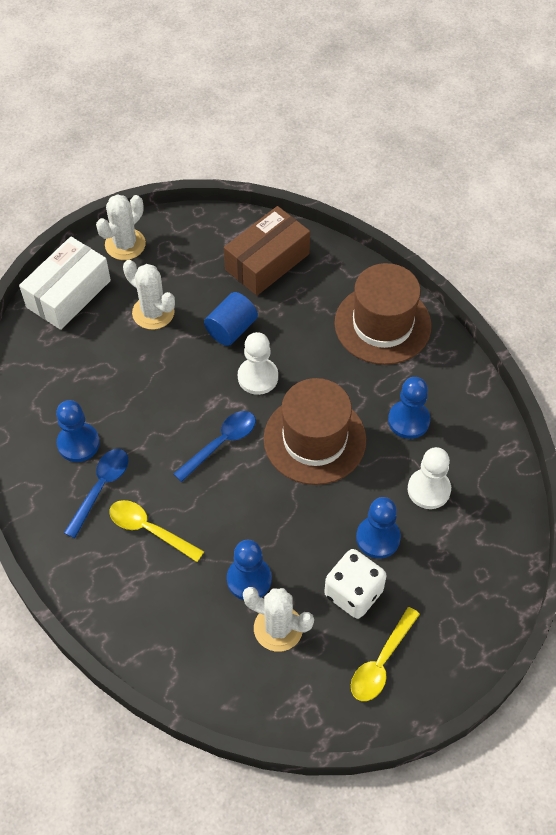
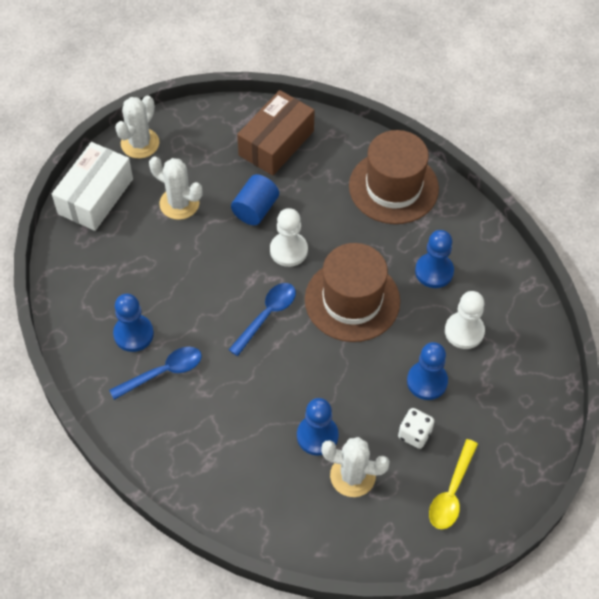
camera: 10 degrees left, 0 degrees up
(100, 488) = (163, 372): blue spoon -> blue spoon turned 45 degrees clockwise
(149, 530) = (216, 404): yellow spoon -> none
(353, 593) = (414, 434): white dice -> white dice, size x0.65

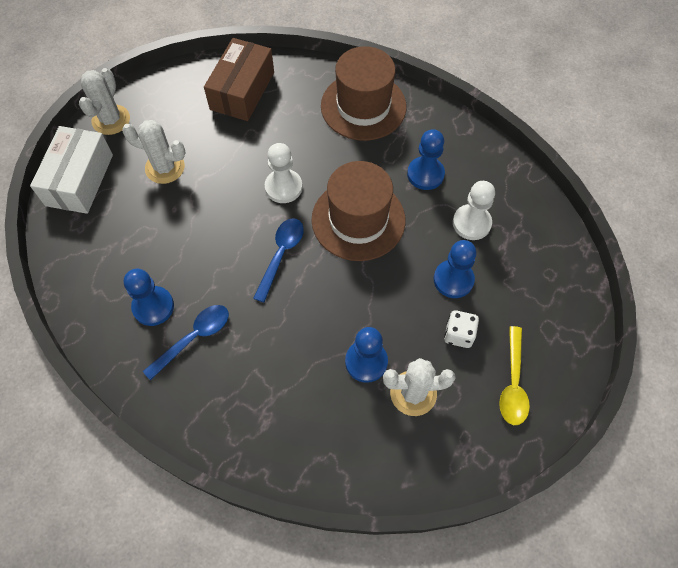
camera: 15 degrees left, 5 degrees up
(255, 209) = (240, 156): blue cylinder -> none

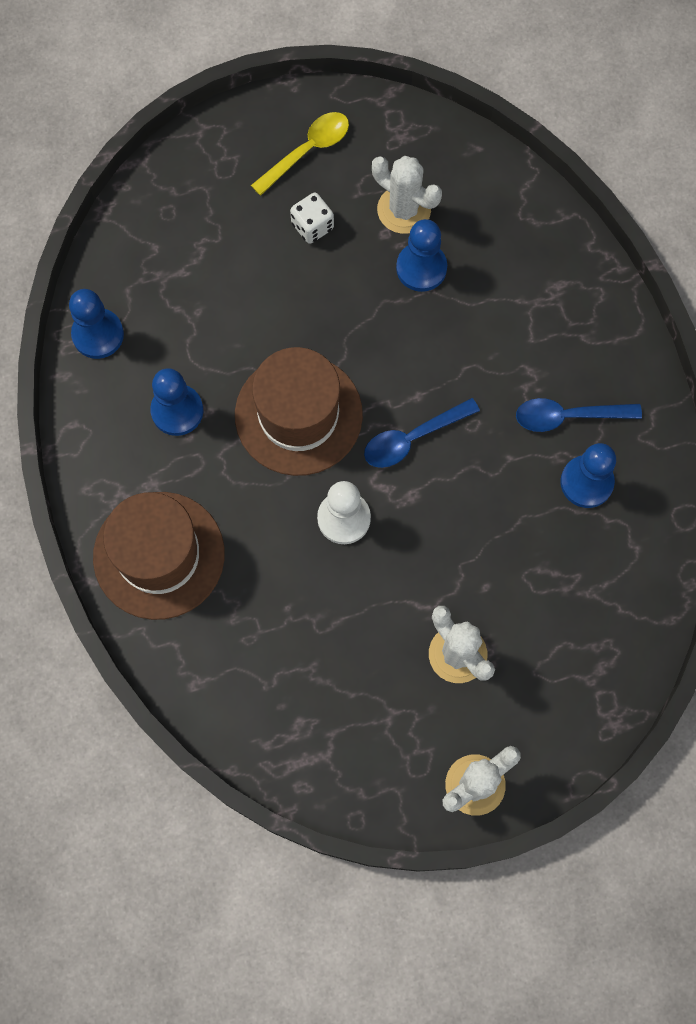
camera: 140 degrees left, 10 degrees up
(80, 180) = (568, 716): white box -> none
(242, 91) = (281, 699): brown box -> none
(453, 280) = (265, 278): blue pawn -> blue pawn (98, 334)
(471, 223) = (187, 319): white pawn -> none

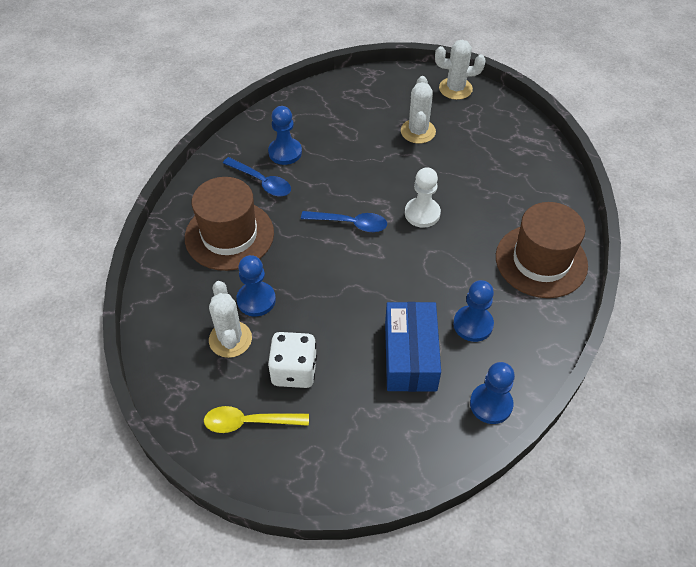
camera: 140 degrees left, 20 degrees down
(213, 326) = (410, 356): none -> blue box
(298, 415) = (402, 275): brown hat -> brown hat (229, 235)
(312, 226) = (294, 371): white dice -> white dice, size x1.54

